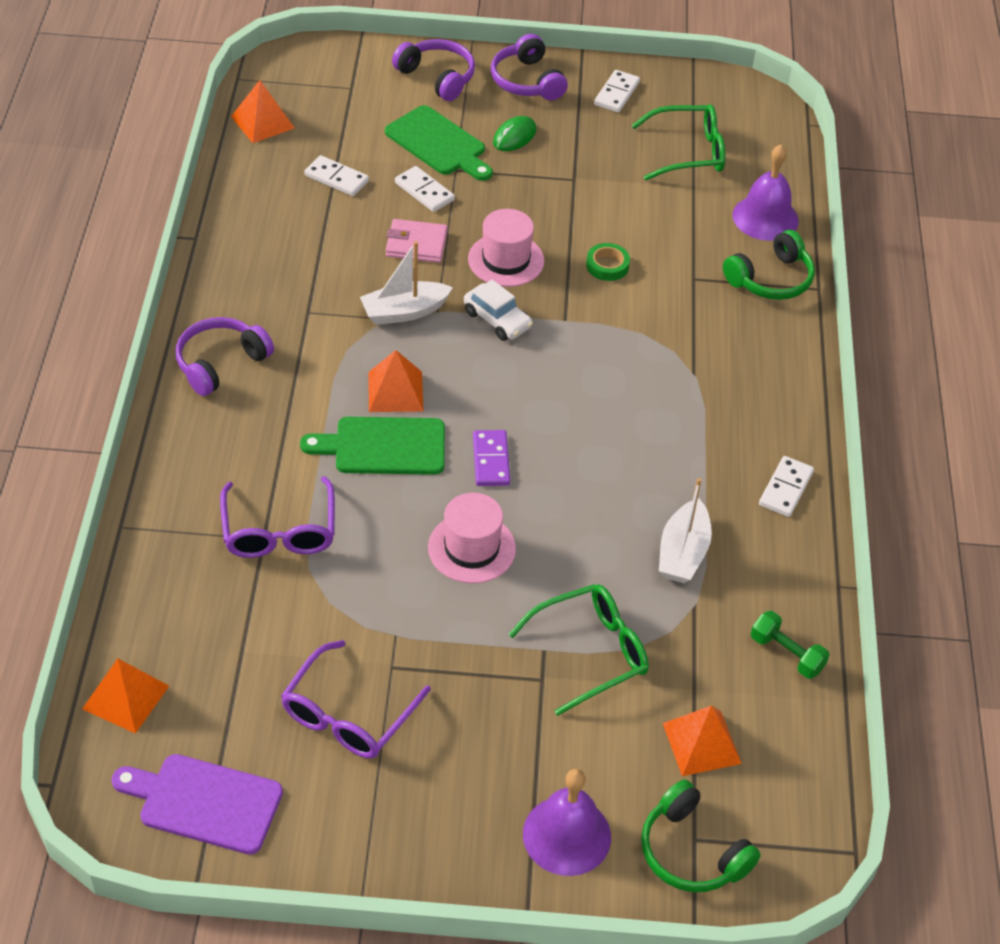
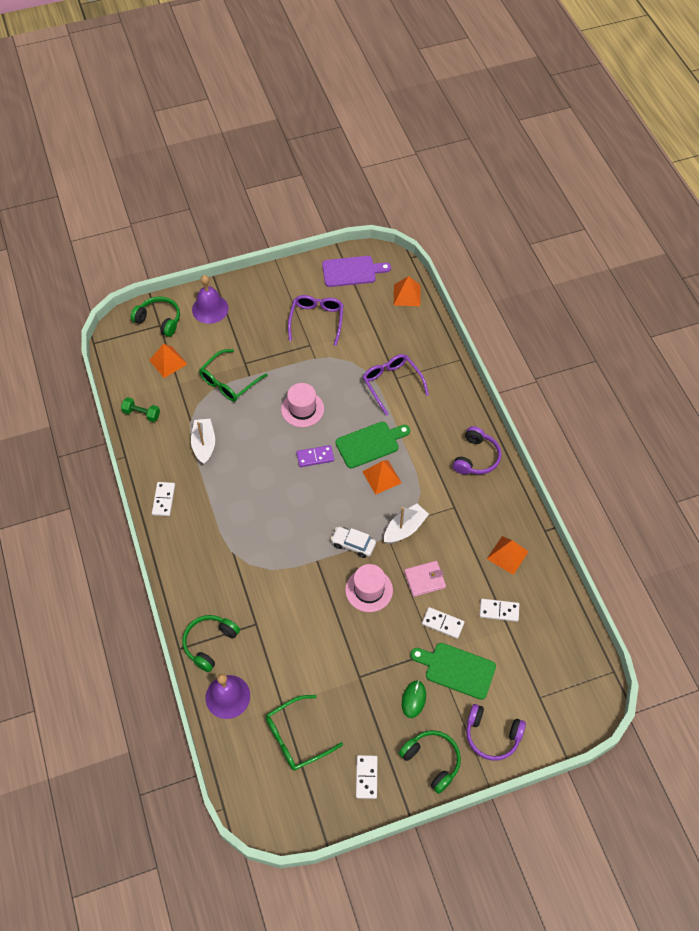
camera: 160 degrees right, 10 degrees up
(262, 122) = (571, 638): orange pyramid -> orange pyramid (507, 555)
(491, 460) = (315, 457): purple domino -> purple domino turned 75 degrees counterclockwise
(526, 81) = (432, 761): purple headphones -> green headphones
(607, 265) = (309, 611): green tape -> none

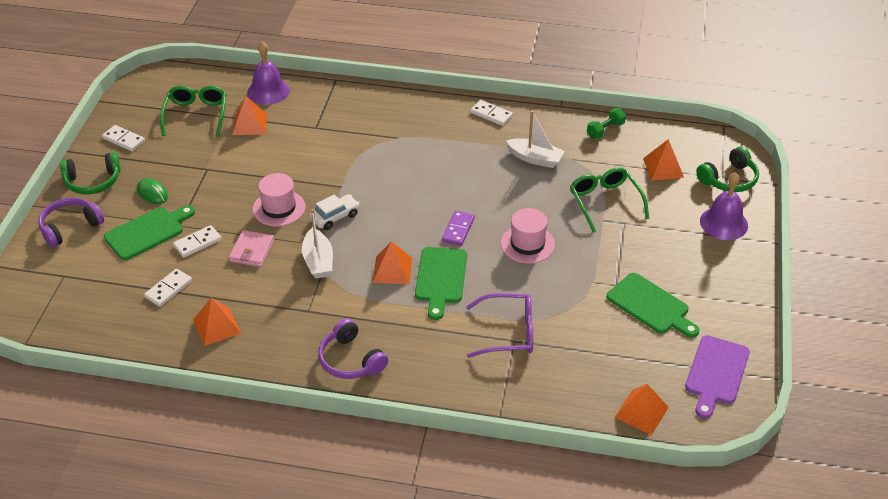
camera: 120 degrees right, 15 degrees down
(209, 643) = (324, 96): green headphones -> none
(282, 681) = (249, 124): none -> orange pyramid
(316, 320) = (651, 306): purple glasses -> green cutting board

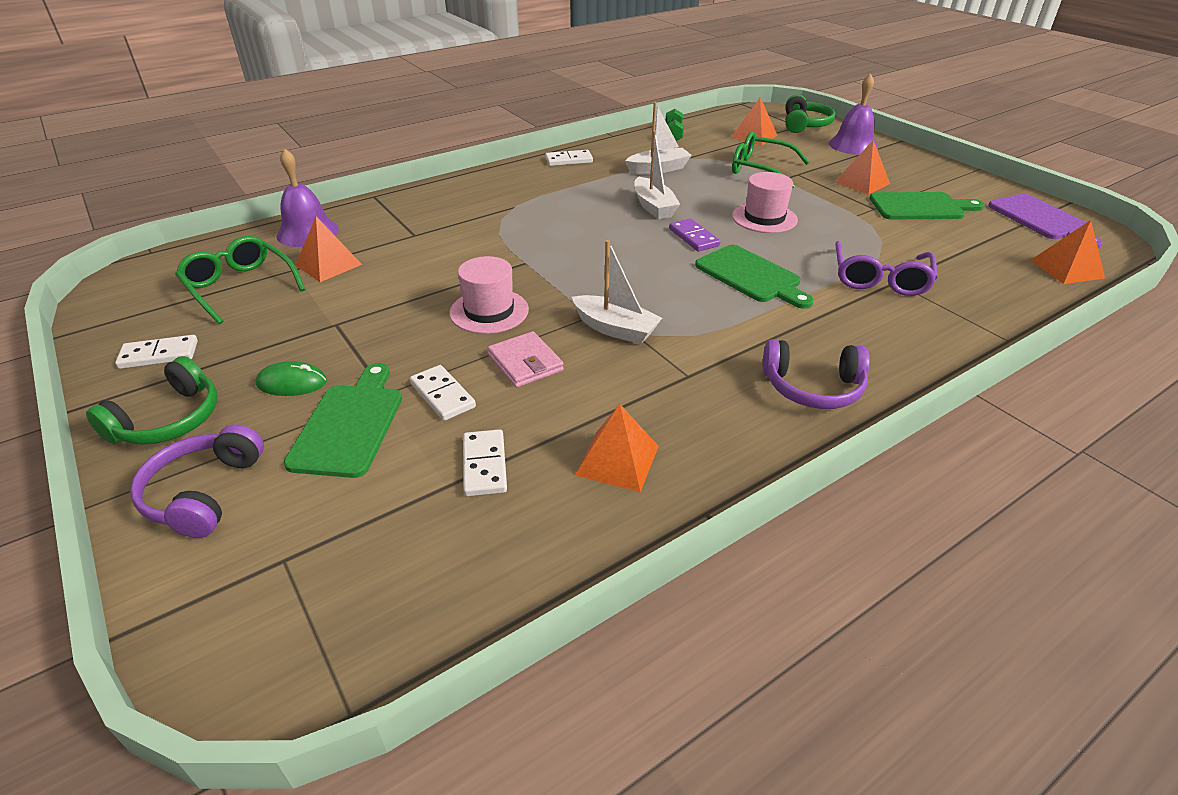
camera: 45 degrees left, 5 degrees down
(197, 243) = (443, 395): white domino -> white domino turned 45 degrees counterclockwise
(335, 217) = (564, 287): white car -> none
(392, 270) = (698, 294): orange pyramid -> orange pyramid (862, 183)
(476, 190) = (654, 207): none -> white boat
(508, 332) = (879, 279): purple glasses -> purple glasses turned 150 degrees clockwise

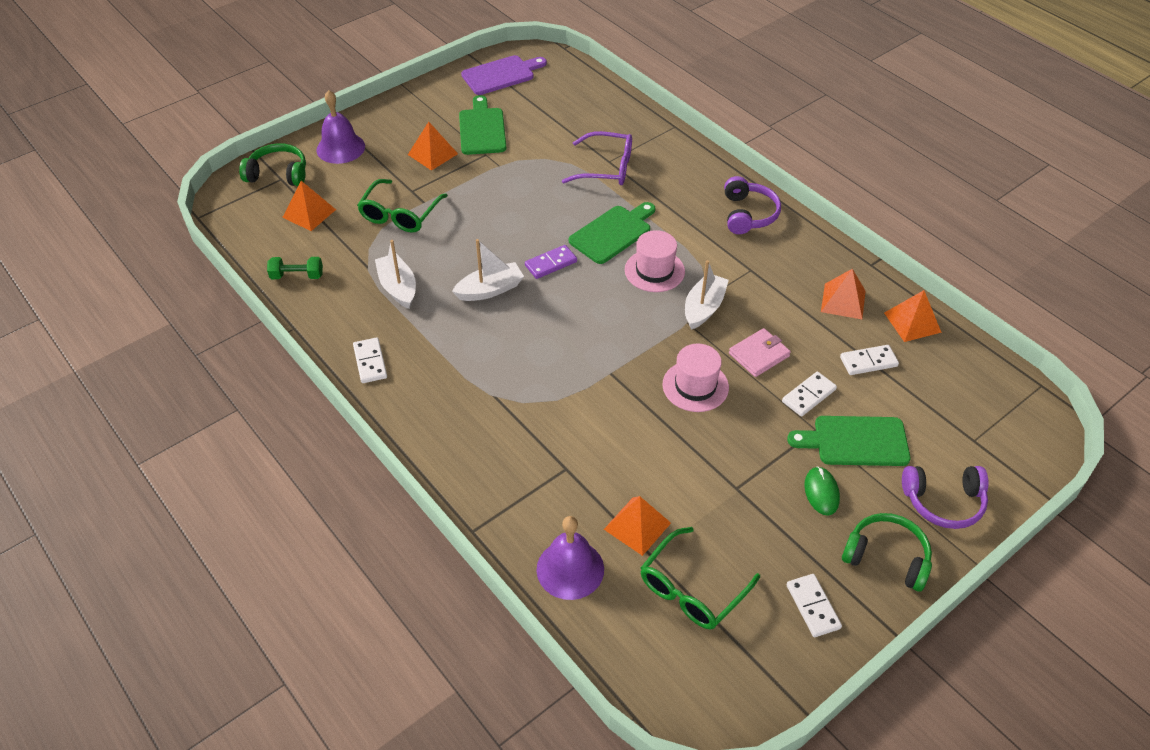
camera: 95 degrees left, 10 degrees up
(764, 218) = (509, 219): pink hat -> pink hat (654, 271)
(1066, 269) = (578, 82): orange pyramid -> orange pyramid (912, 322)

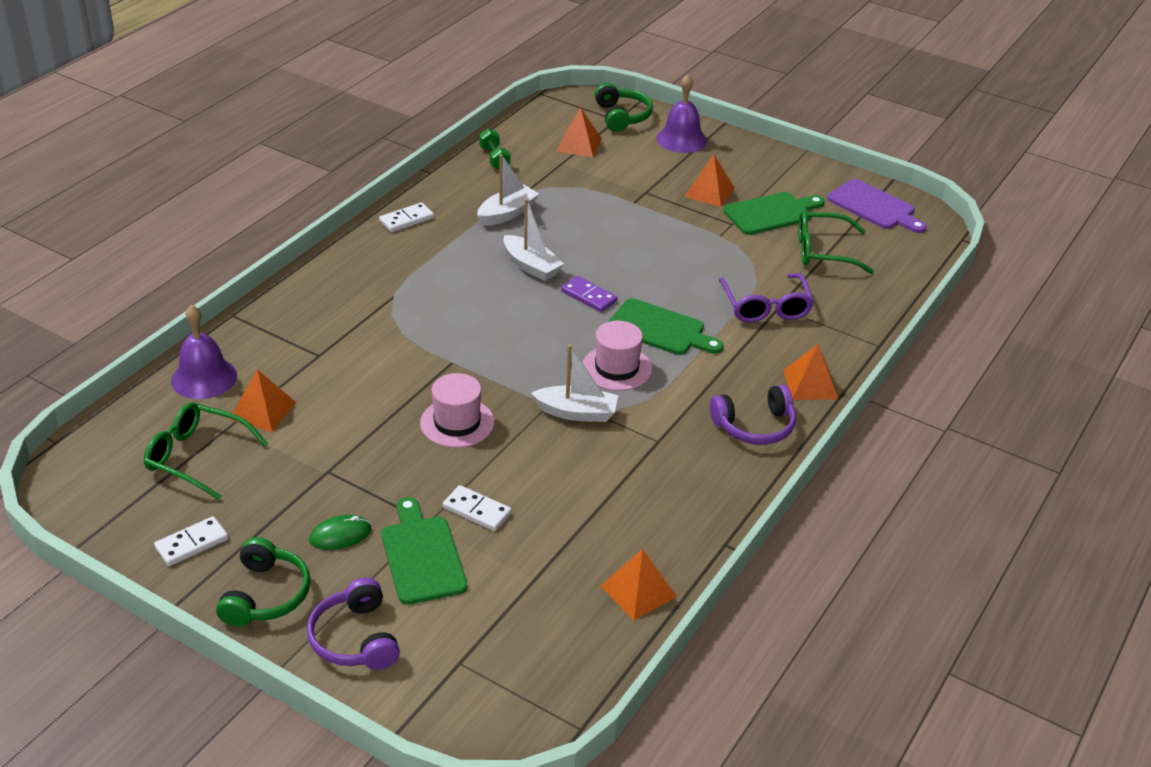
camera: 70 degrees right, 10 degrees down
(400, 214) = (607, 193): green glasses -> green glasses (823, 251)
(759, 355) = (523, 464): pink wallet -> none
(843, 301) = (645, 524): orange pyramid -> orange pyramid (810, 384)
(868, 362) = (551, 556): white domino -> none

